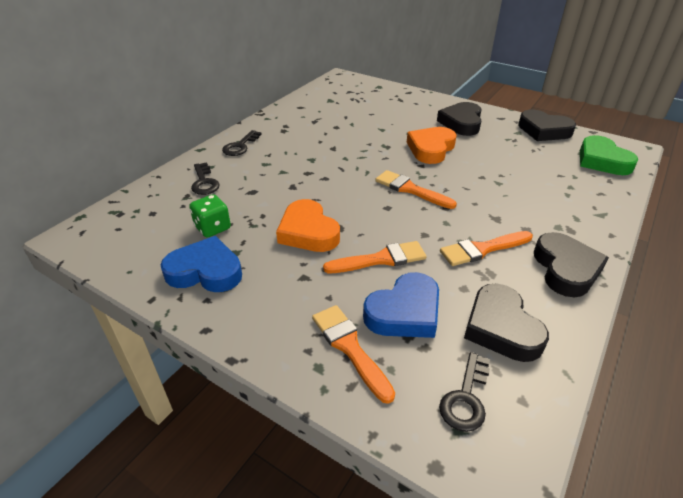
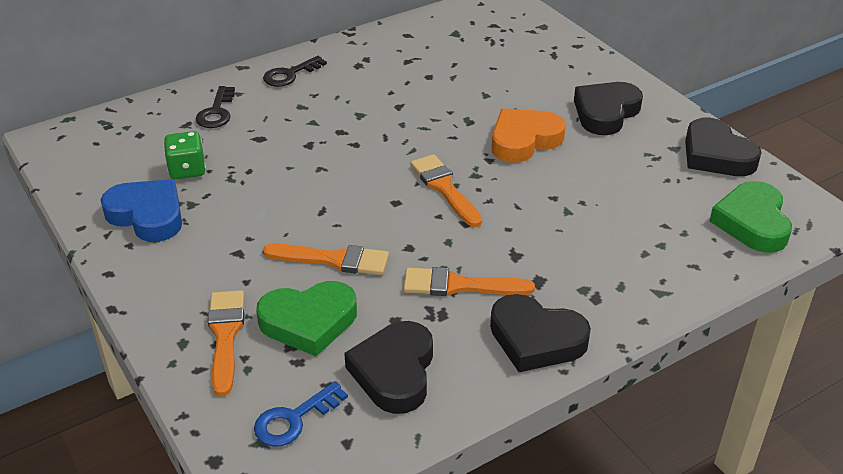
camera: 25 degrees right, 0 degrees up
(308, 232) = (282, 204): orange heart -> none
(404, 312) = (309, 322): blue heart -> green heart
(466, 398) = (294, 419): black key -> blue key
(565, 269) = (536, 339): black heart -> black heart turned 90 degrees clockwise

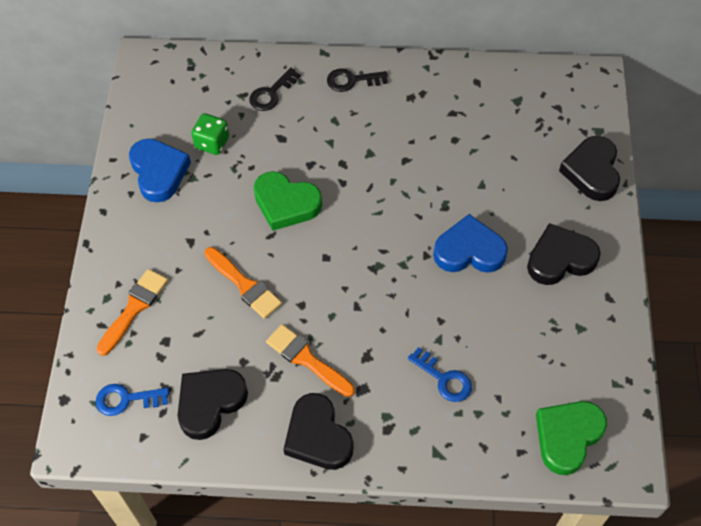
camera: 35 degrees right, 20 degrees up
(309, 322) = (190, 329): green heart -> green heart (286, 204)
(444, 188) = (370, 264): orange brush -> none
(524, 140) = (469, 251): orange heart -> blue heart
(603, 236) = (444, 378): none -> blue key
(716, 155) = (607, 355): black heart -> black heart (592, 171)

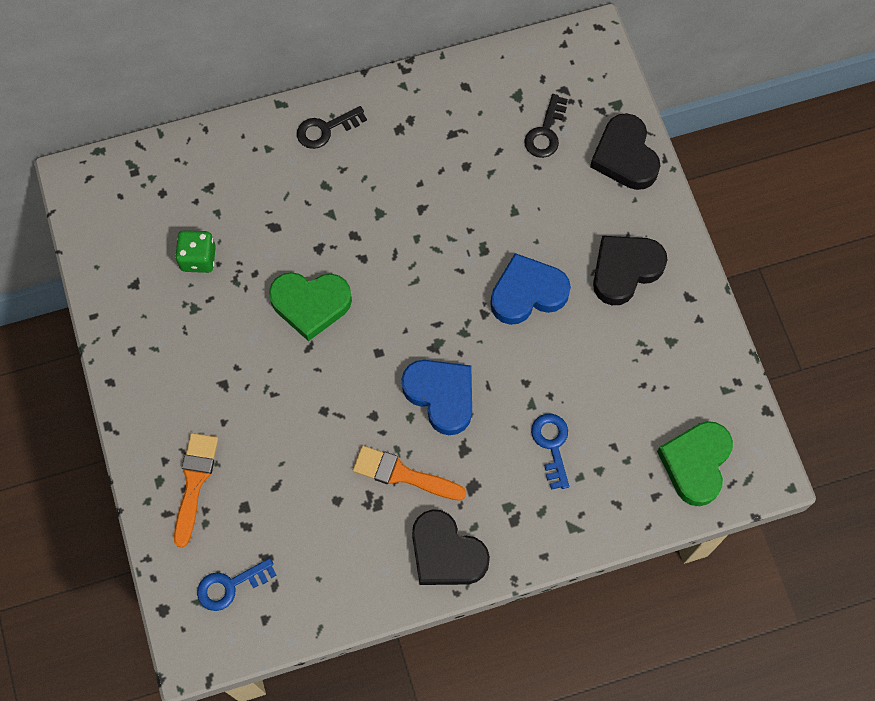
camera: 20 degrees left, 10 degrees up
(159, 172) = (153, 314): blue heart -> blue heart (441, 396)
(210, 403) = (320, 558): black heart -> none
(244, 285) = (303, 414): orange brush -> none
(271, 93) = (241, 175): black key -> black key (545, 132)
(444, 378) = (552, 445): blue key -> blue key turned 120 degrees counterclockwise

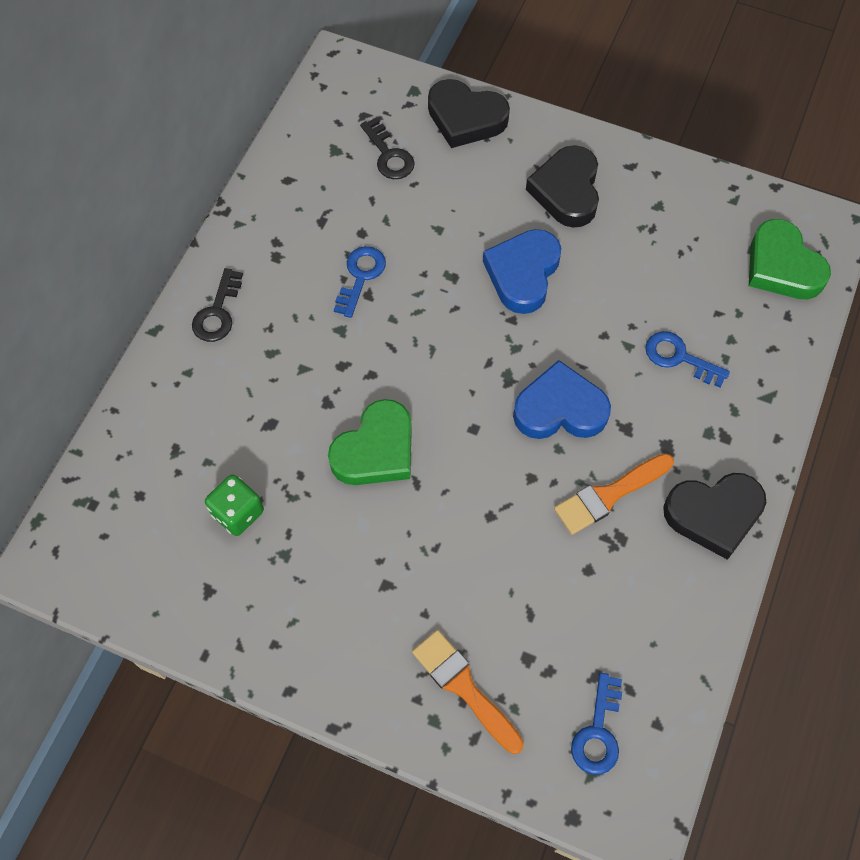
camera: 50 degrees left, 5 degrees down
(431, 193) = (360, 277): none -> blue key

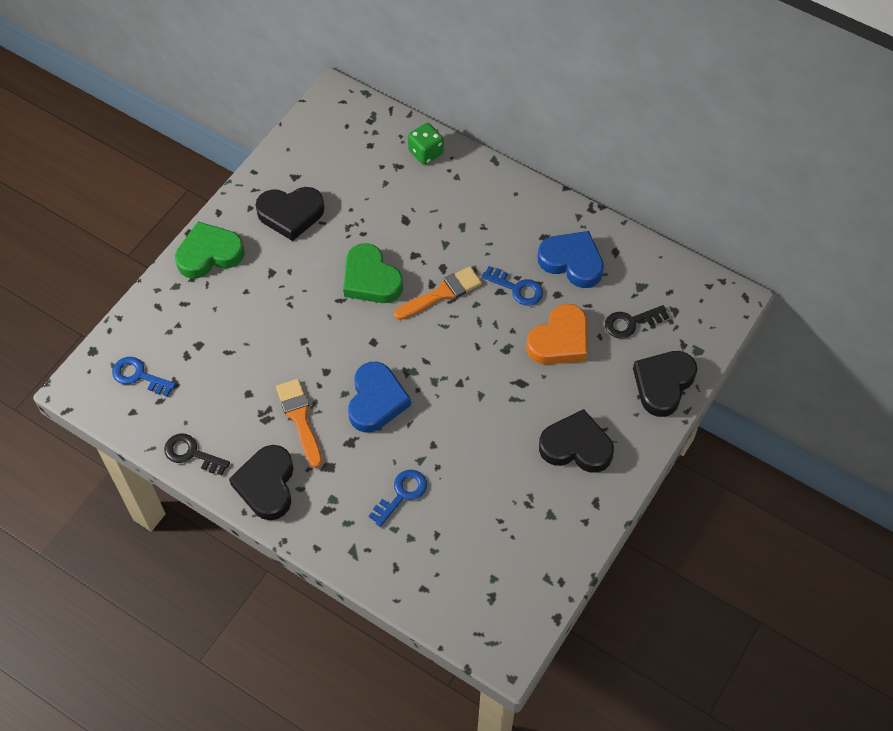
camera: 100 degrees right, 5 degrees down
(217, 312) = (502, 197): black key -> black key (192, 454)
(238, 513) = (344, 196): green dice -> green dice (425, 152)
(279, 581) = (291, 214): none -> black heart
(428, 222) = (560, 340): none -> orange heart
(464, 687) = (191, 305): orange brush -> orange brush (442, 293)
(523, 274) = (500, 398): blue heart -> blue heart (572, 262)
(782, 266) = (472, 598): green heart -> green heart (209, 254)

